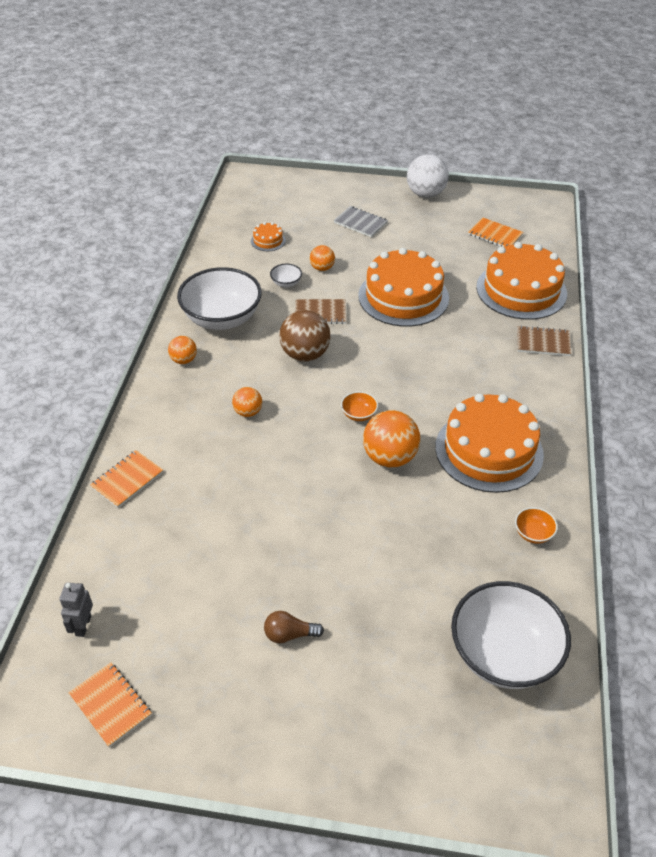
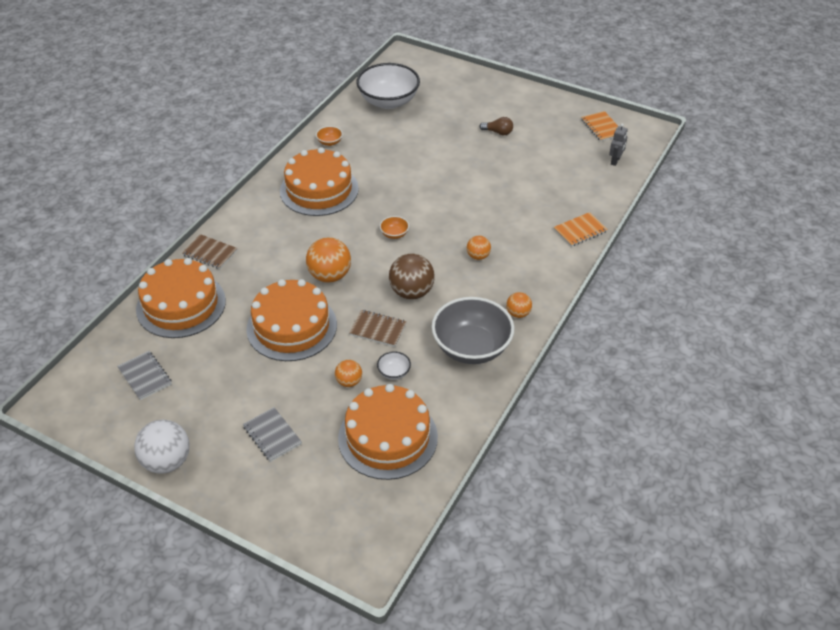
camera: 160 degrees left, 0 degrees up
(222, 318) = (471, 347): white bowl -> grey bowl
(268, 241) = (388, 437): orange cake -> orange cake, size x2.42
(390, 457) = (389, 201): orange ball -> orange ball (330, 276)
(495, 235) = (145, 376): orange notebook -> grey notebook

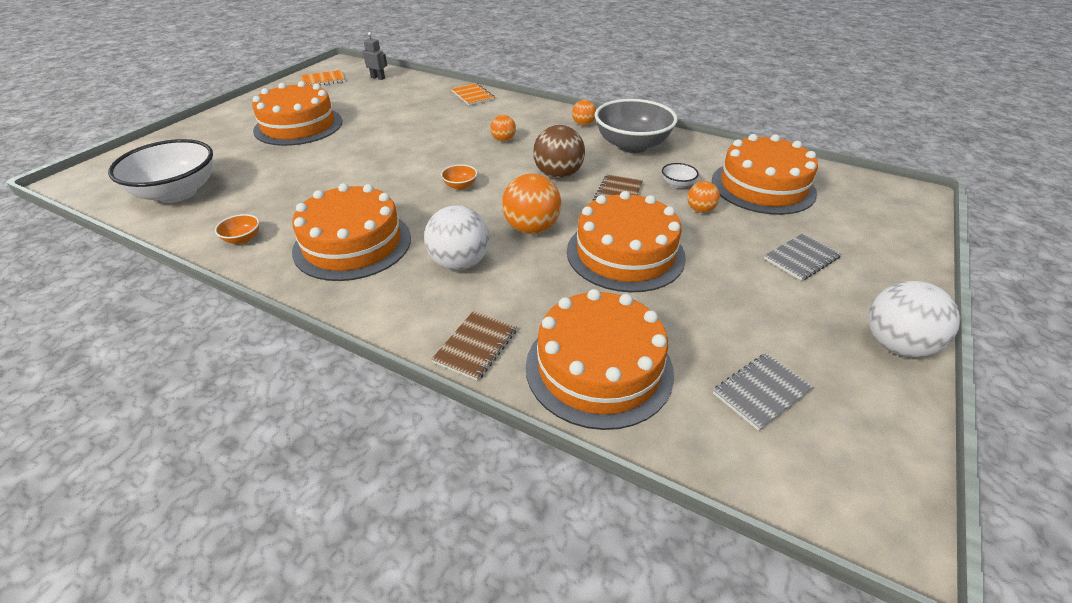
camera: 90 degrees left, 5 degrees down
(291, 241) = (459, 263): none -> white ball
(498, 132) = (298, 126): brown light bulb -> orange cake

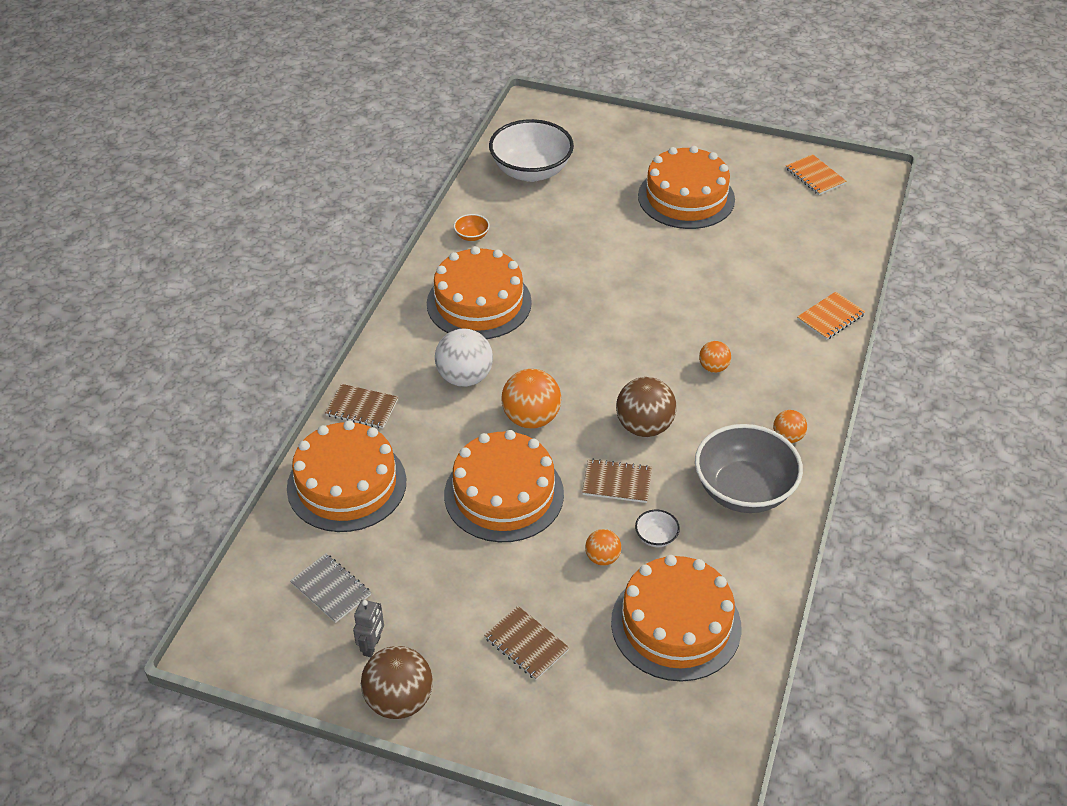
camera: 80 degrees right, 5 degrees up
(378, 78) = (845, 219): grey robot -> grey robot (372, 646)
(460, 186) = (597, 351): orange bowl -> none
(801, 258) = (526, 644): grey notebook -> brown notebook
(896, 345) = (399, 700): white ball -> brown ball

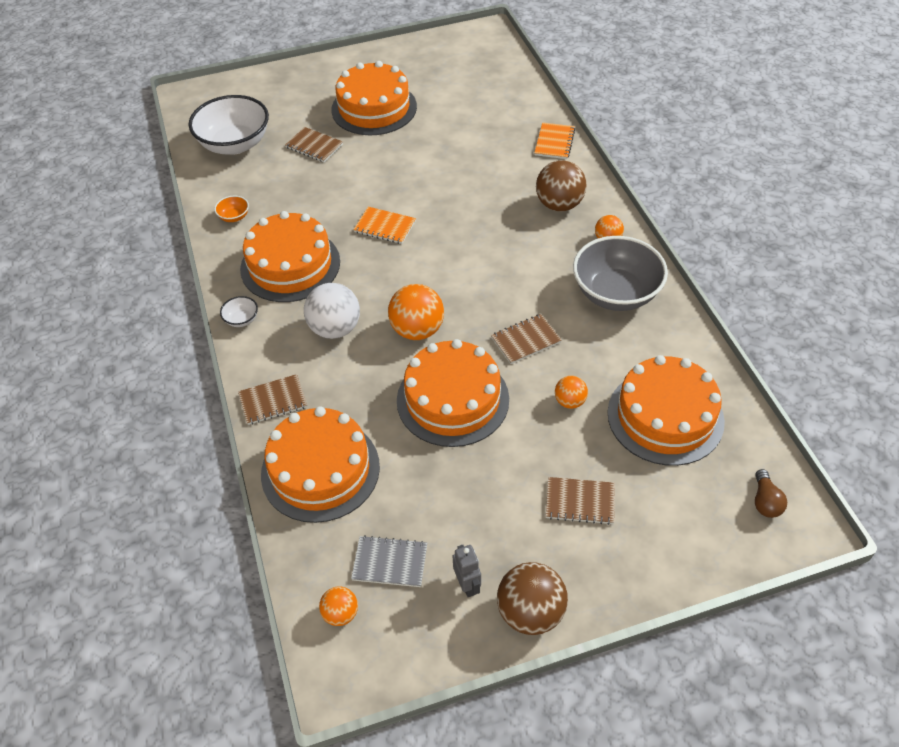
camera: 35 degrees left, 5 degrees up
(598, 207) = (314, 146): none -> brown notebook
(644, 427) = (505, 288): brown ball -> brown ball (559, 205)
(656, 537) = (591, 363): white bowl -> white bowl (241, 319)
(691, 754) = (765, 501): none -> brown light bulb
(713, 367) = (511, 219): orange ball -> orange ball (340, 614)
(815, 176) = (450, 51): orange notebook -> orange notebook (385, 227)

